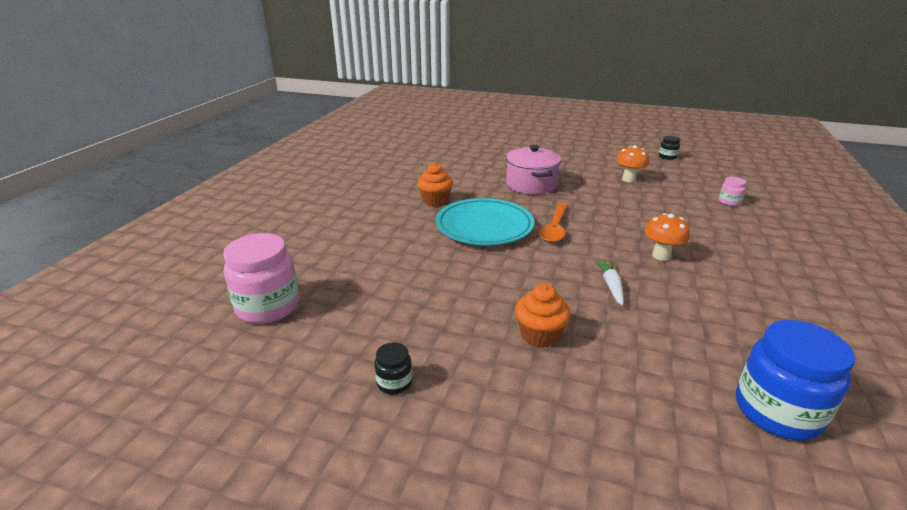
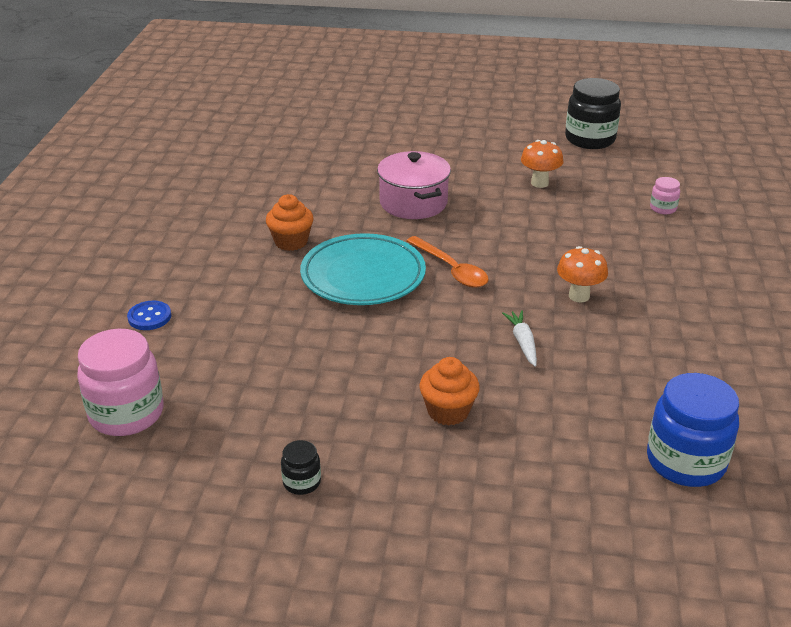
camera: 10 degrees left, 5 degrees up
(315, 240) = (149, 317): none -> blue button
(555, 228) = (451, 269): orange spoon -> orange spoon turned 45 degrees counterclockwise
(667, 157) = (590, 139): black jar -> black jar, size x2.11

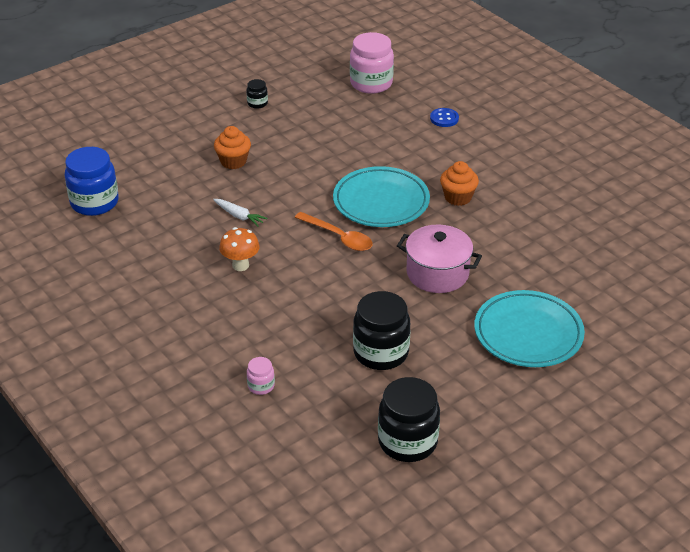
camera: 135 degrees right, 5 degrees up
(415, 144) = (528, 334): none -> turquoise plate
(451, 269) = (338, 237): orange spoon -> orange spoon turned 150 degrees counterclockwise
(539, 183) = (381, 353): orange mushroom -> black jar

